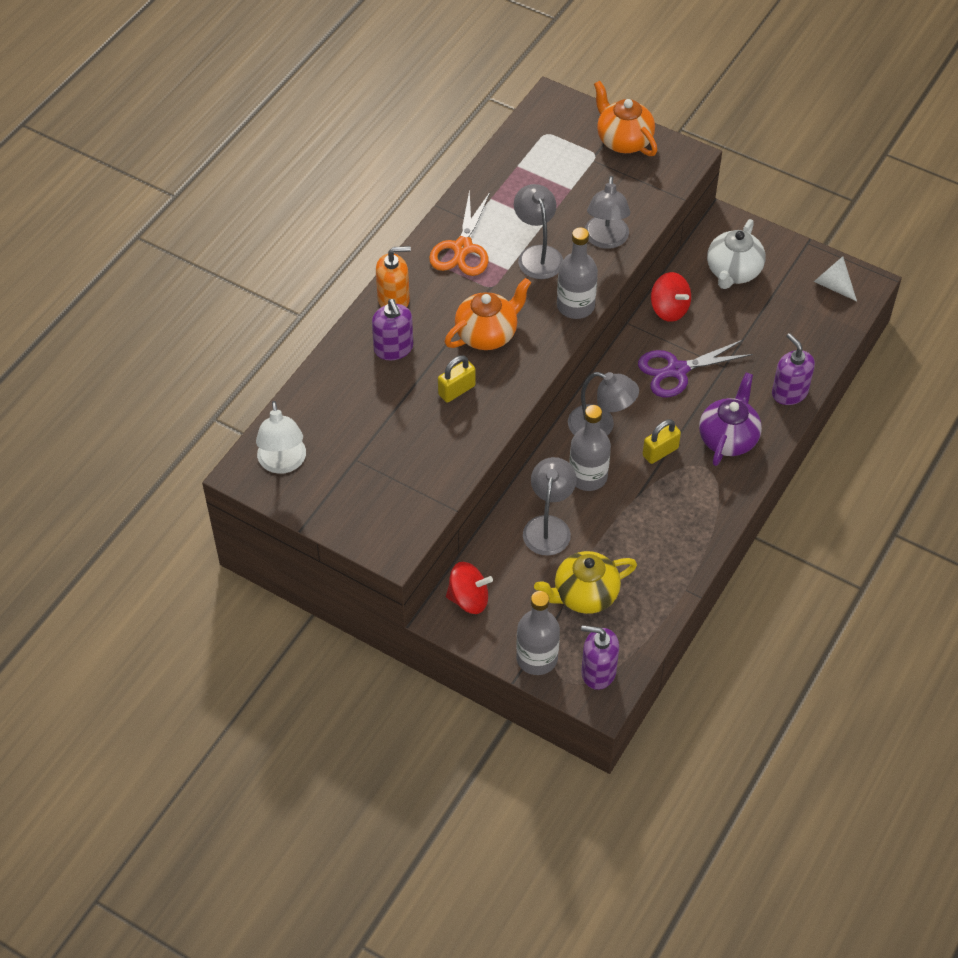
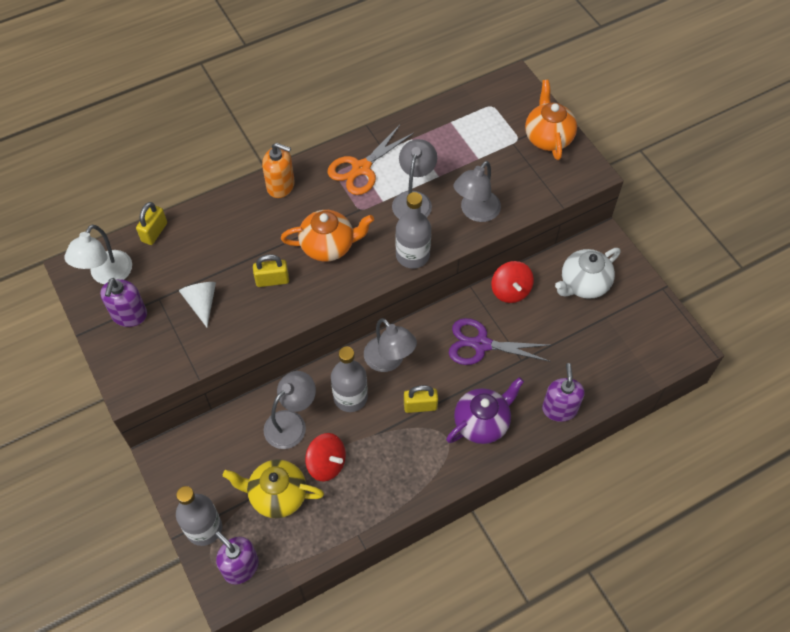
camera: 30 degrees right, 5 degrees up
(298, 401) = (154, 232): none -> yellow padlock
(393, 348) = (252, 224): purple soap dispenser -> purple soap dispenser (129, 315)
(469, 599) = (191, 450): red spinning top -> red spinning top (326, 464)
(833, 285) = (659, 334): white cone -> white cone (201, 303)

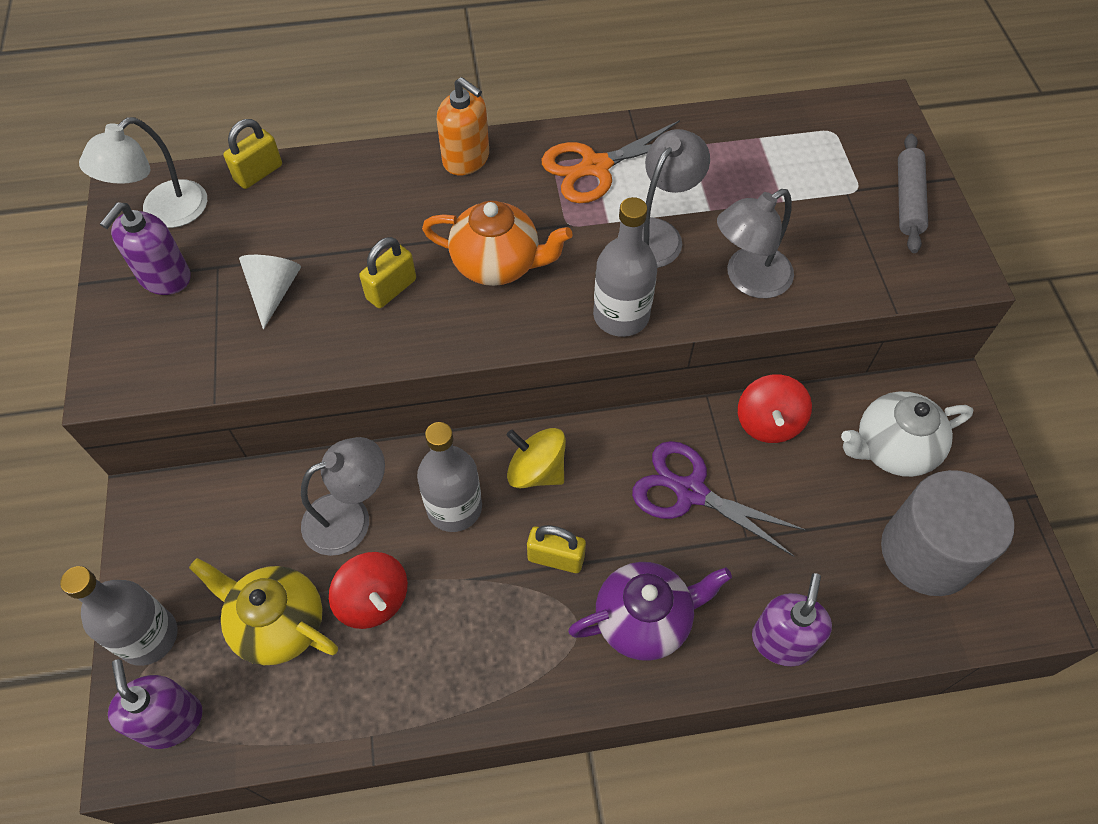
camera: 20 degrees right, 0 degrees up
(272, 280) = (391, 289): yellow padlock -> yellow padlock turned 60 degrees counterclockwise
(389, 361) = (536, 471): grey lamp -> yellow spinning top
(548, 137) = (908, 200): orange teapot -> grey rolling pin
(620, 336) = (927, 552): none -> grey cylinder

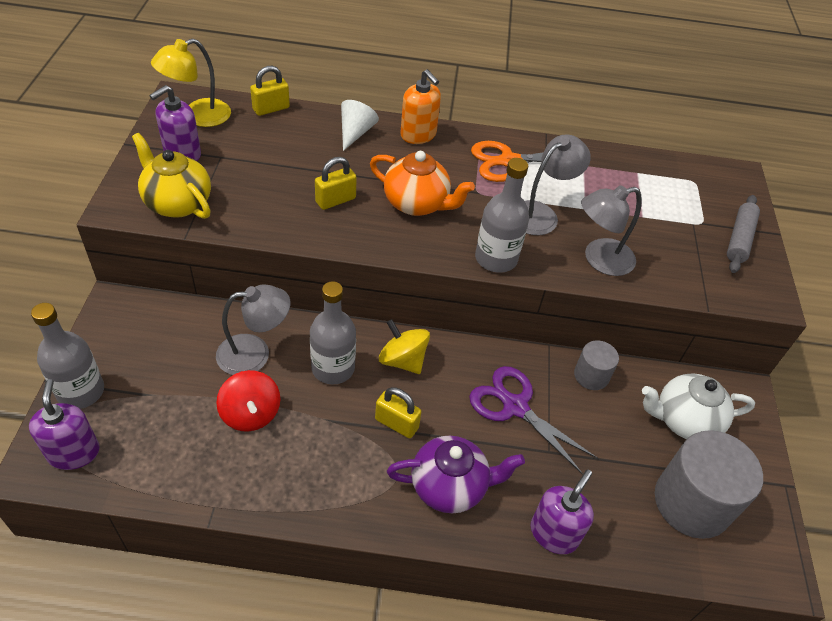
camera: 10 degrees right, 10 degrees down
(164, 213) = (198, 116): white lamp -> yellow lamp
(273, 291) = (253, 181): white cone -> white cone (355, 133)
(278, 624) = (176, 410): yellow teapot -> yellow teapot (177, 203)
(768, 422) = (591, 375): red spinning top -> grey cylinder

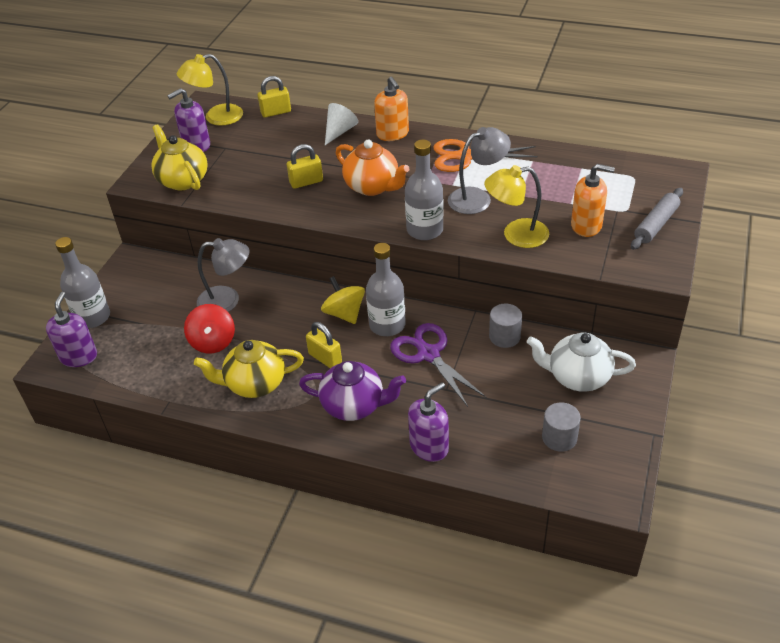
camera: 20 degrees right, 5 degrees down
(320, 469) = (255, 384): none -> yellow teapot
(333, 368) = (286, 315): grey bottle -> grey bottle (387, 325)
(599, 259) = (516, 235): grey lamp -> yellow lamp
(669, 244) = (586, 226): none -> orange soap dispenser
(692, 502) = (559, 438): grey cylinder -> grey cylinder, size x0.52

